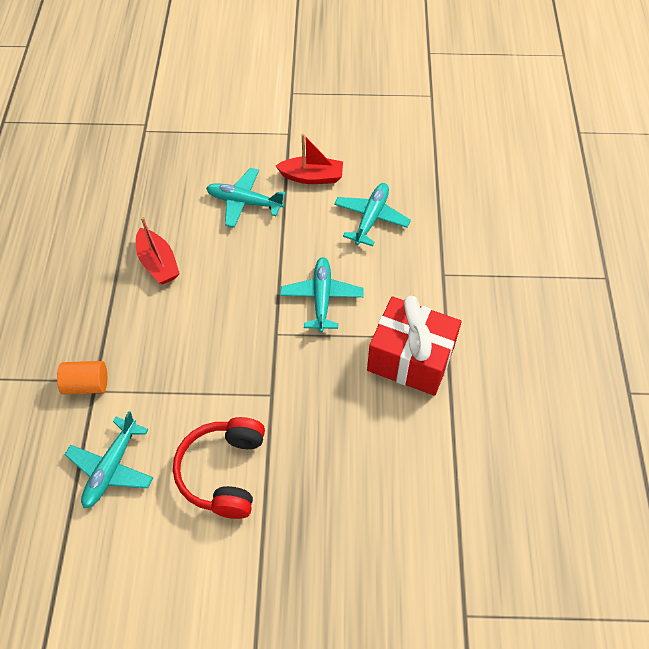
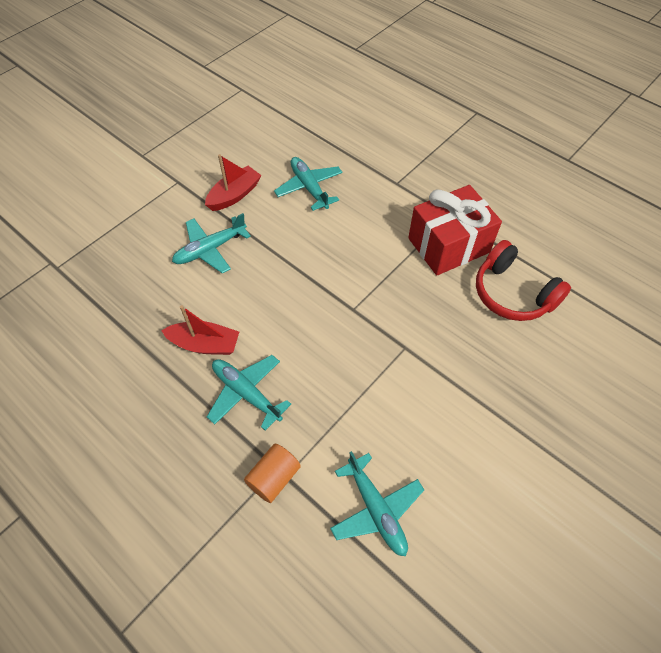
camera: 50 degrees left, 0 degrees up
(223, 472) = (447, 425): red headphones -> red headphones (512, 293)
(322, 297) = (348, 260): turquoise plane -> turquoise plane (246, 393)

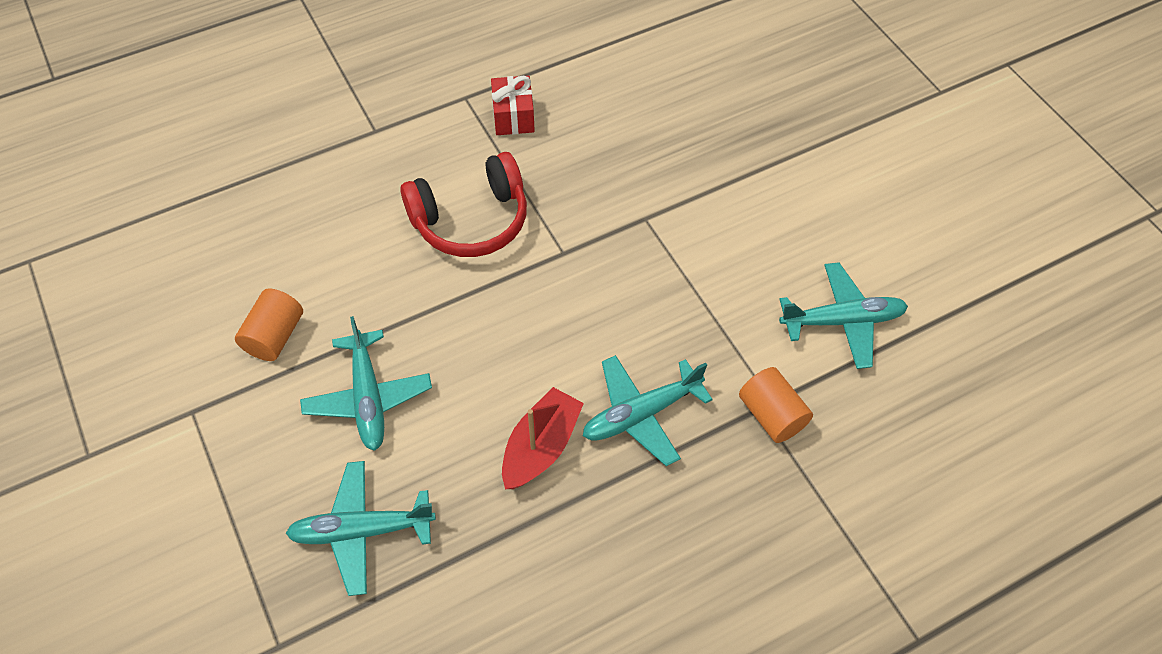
camera: 70 degrees left, 0 degrees up
(234, 195) = (275, 336): red boat -> orange cylinder
(309, 187) = (320, 234): turquoise plane -> turquoise plane (361, 531)
(448, 245) = (513, 117): red gift -> red gift, size x0.51
(512, 293) = (616, 86): red headphones -> red headphones (471, 220)

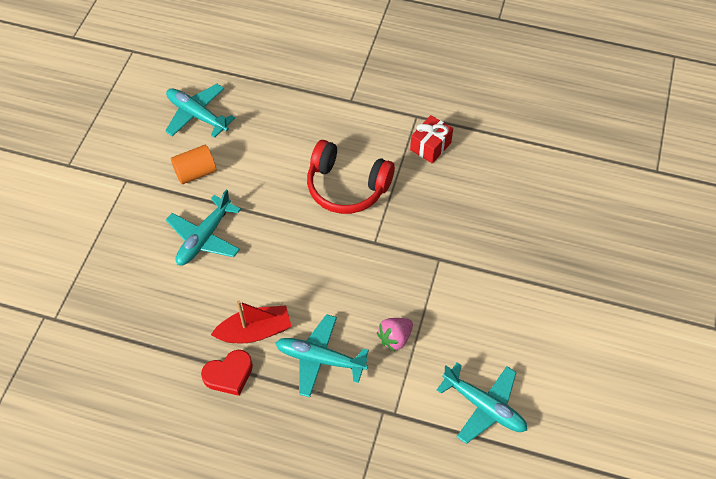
camera: 45 degrees right, 0 degrees up
(361, 531) = (137, 298): turquoise plane -> turquoise plane (197, 115)
(564, 516) = (229, 374): none -> red heart
(690, 329) = (395, 338): none -> pink strawberry
(771, 415) = (385, 419): orange cylinder -> none

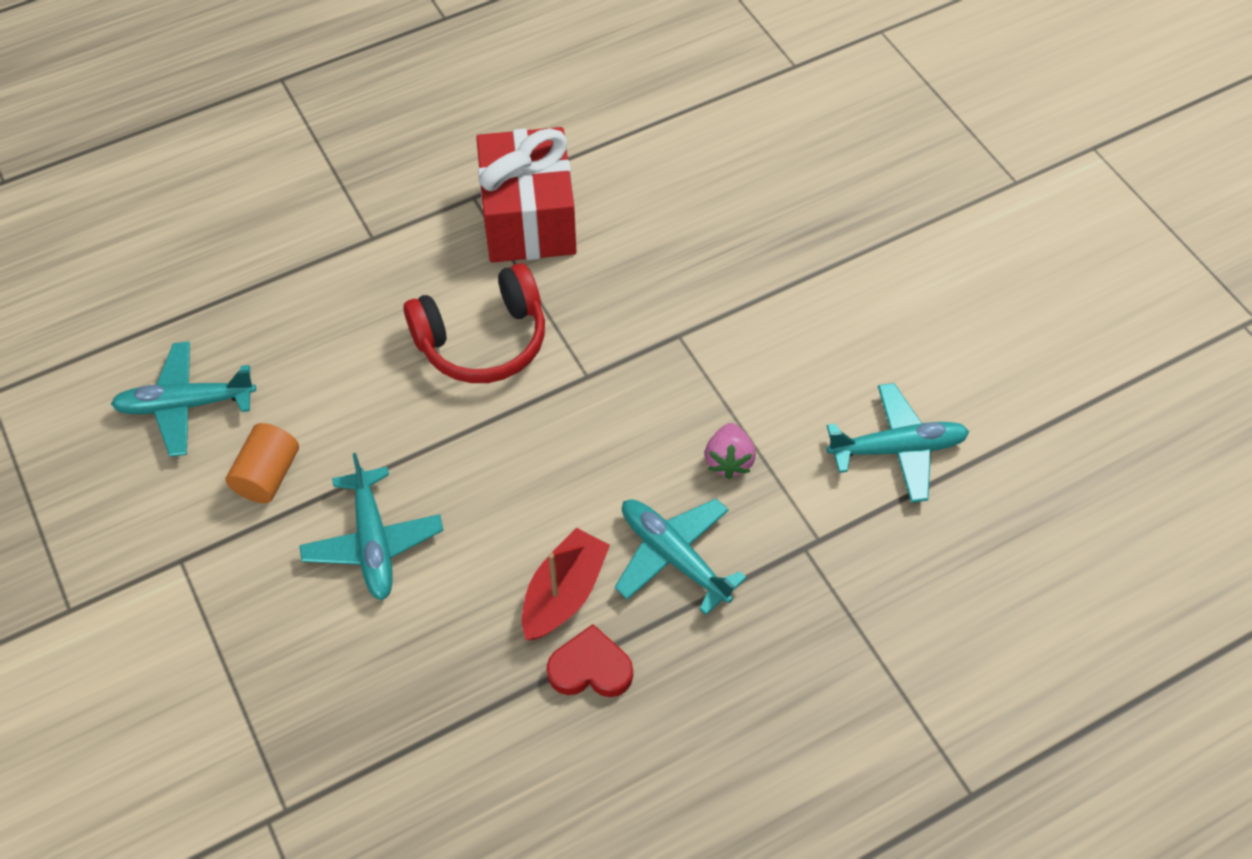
camera: 45 degrees left, 0 degrees up
(229, 374) = (590, 668): red heart -> red heart turned 105 degrees counterclockwise
(320, 359) = (673, 556): turquoise plane -> turquoise plane turned 75 degrees clockwise
(430, 146) = (528, 219): red gift -> red gift, size x1.97

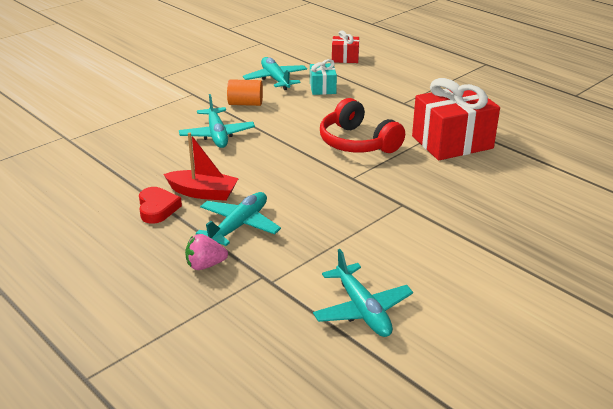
camera: 75 degrees right, 25 degrees down
(149, 270) = (345, 58): none -> red gift
(261, 338) = (322, 88): none -> turquoise gift
(373, 542) = (217, 135): turquoise plane -> turquoise plane turned 75 degrees counterclockwise
(728, 460) = (317, 236): pink strawberry -> pink strawberry (205, 265)

